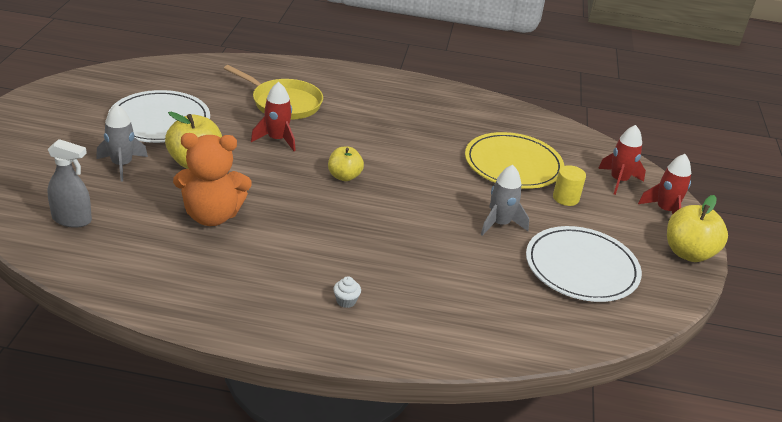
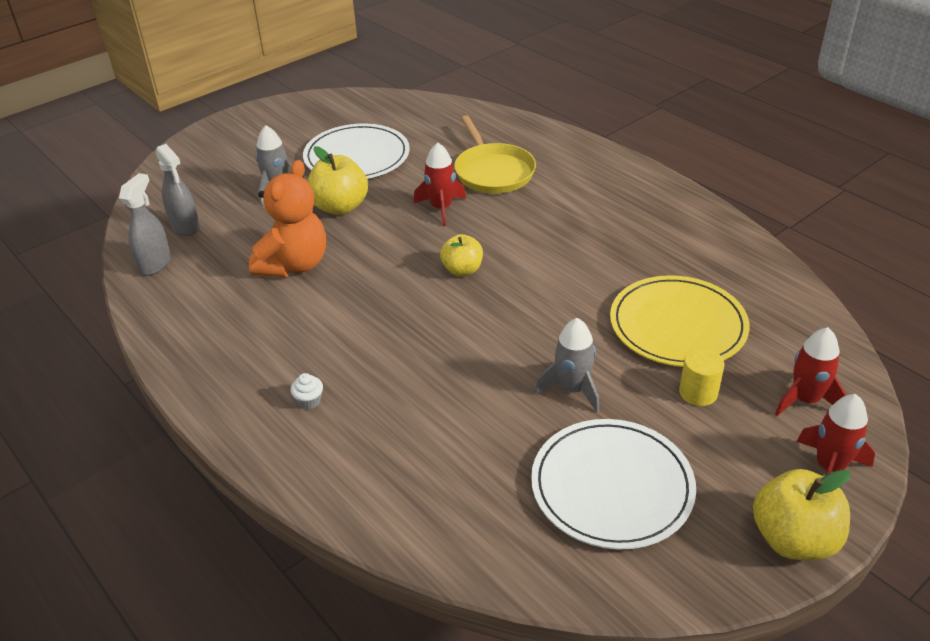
camera: 45 degrees right, 5 degrees up
(84, 258) = (155, 264): none -> grey spray bottle
(212, 216) = (294, 265): orange teddy bear -> orange teddy bear turned 105 degrees counterclockwise

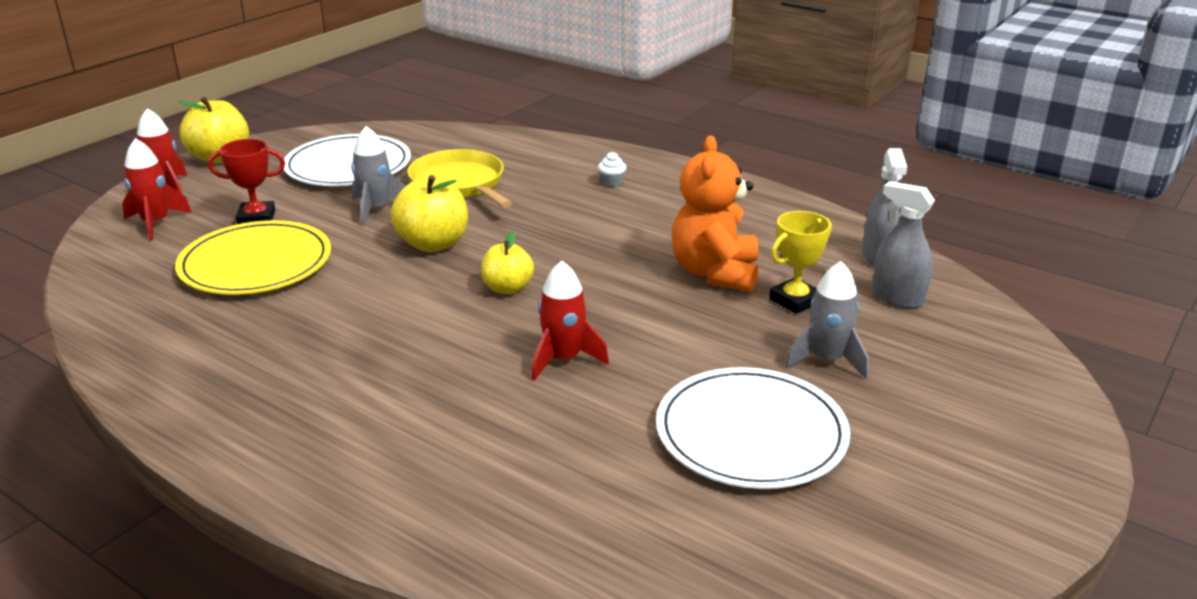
camera: 165 degrees right, 10 degrees down
(257, 233) = (795, 300): none -> yellow trophy
(340, 207) = (713, 345): yellow apple -> yellow apple (433, 244)
(493, 172) = (499, 430): yellow pan -> yellow pan (459, 184)
(698, 392) = (256, 218): yellow cylinder -> red trophy

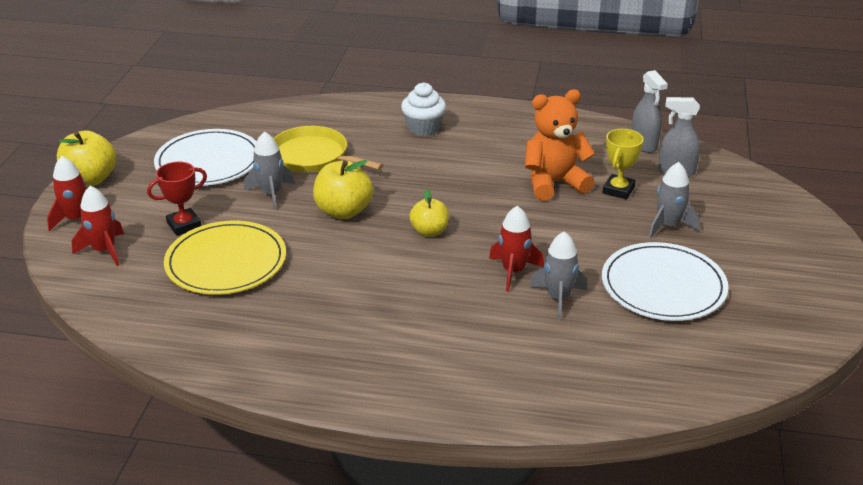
camera: 25 degrees left, 5 degrees up
(589, 407) = (558, 298): none -> grey rocket
(612, 182) = (423, 128): white cupcake -> white cupcake, size x2.00
(715, 273) = (554, 183): orange teddy bear -> orange teddy bear turned 90 degrees clockwise

